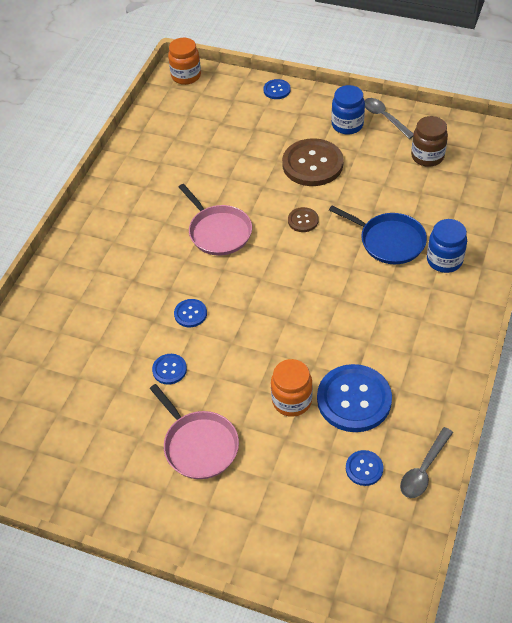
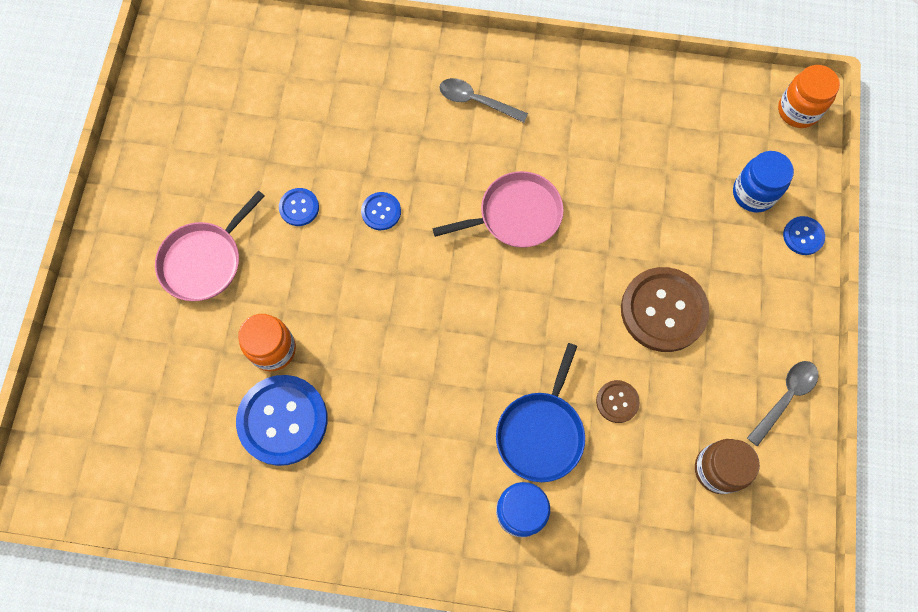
camera: 75 degrees right, 20 degrees up
(218, 232) = (515, 215): pink pan -> pink pan turned 150 degrees counterclockwise
(303, 220) = (555, 315): brown button -> brown button (617, 402)
(347, 125) = (755, 346): blue jar -> blue jar (753, 193)
(364, 468) = (191, 444): blue button -> none
(424, 469) = (196, 514): grey spoon -> grey spoon (476, 101)

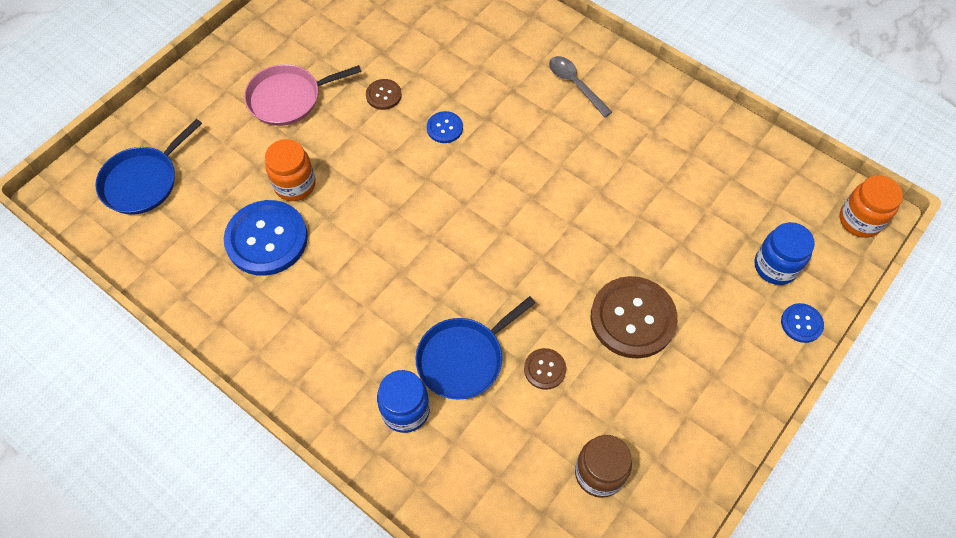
camera: 30 degrees right, 10 degrees down
(115, 429) = (143, 181): none -> blue pan
(299, 207) = (383, 95): blue button -> brown button
(515, 215) = (552, 182): pink pan -> none
(785, 397) = (700, 448): grey spoon -> none

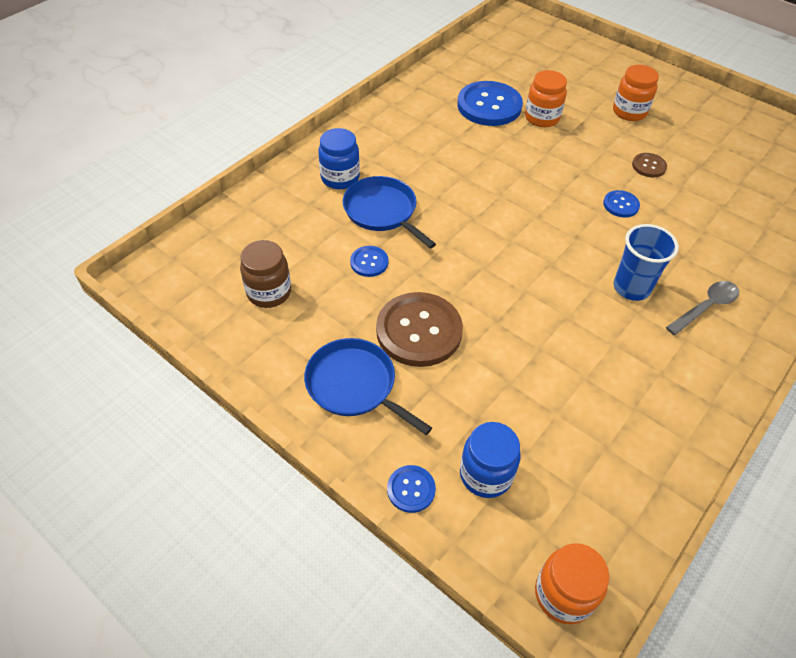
camera: 90 degrees right, 10 degrees down
(143, 181) = (533, 48): blue pan -> blue pan (355, 385)
(288, 98) = (629, 112): pink pan -> orange jar
(545, 369) = (369, 262): brown button -> blue button
(557, 136) = (631, 288): none -> blue cup

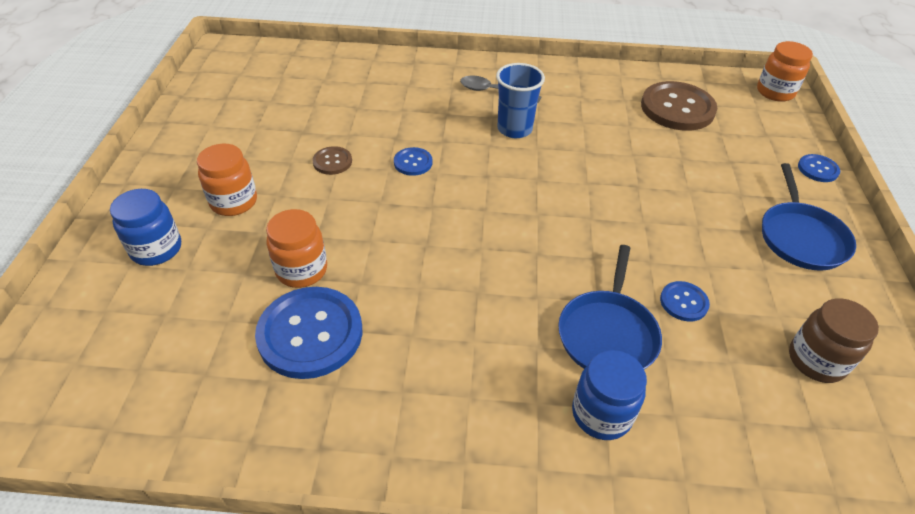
camera: 125 degrees left, 5 degrees down
(419, 331) = (706, 226): brown button -> brown button (677, 108)
(486, 474) = (759, 142): blue jar -> blue jar (156, 249)

